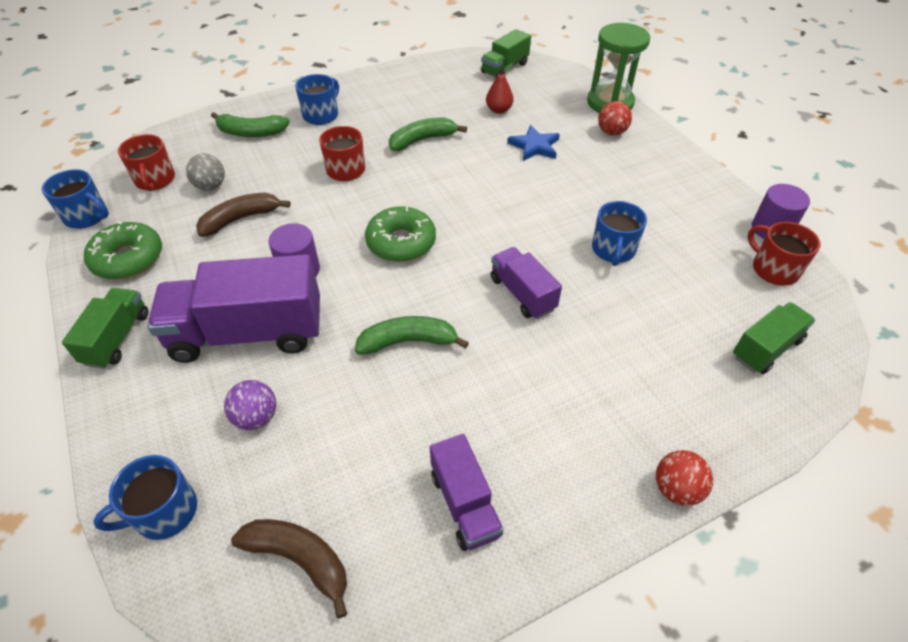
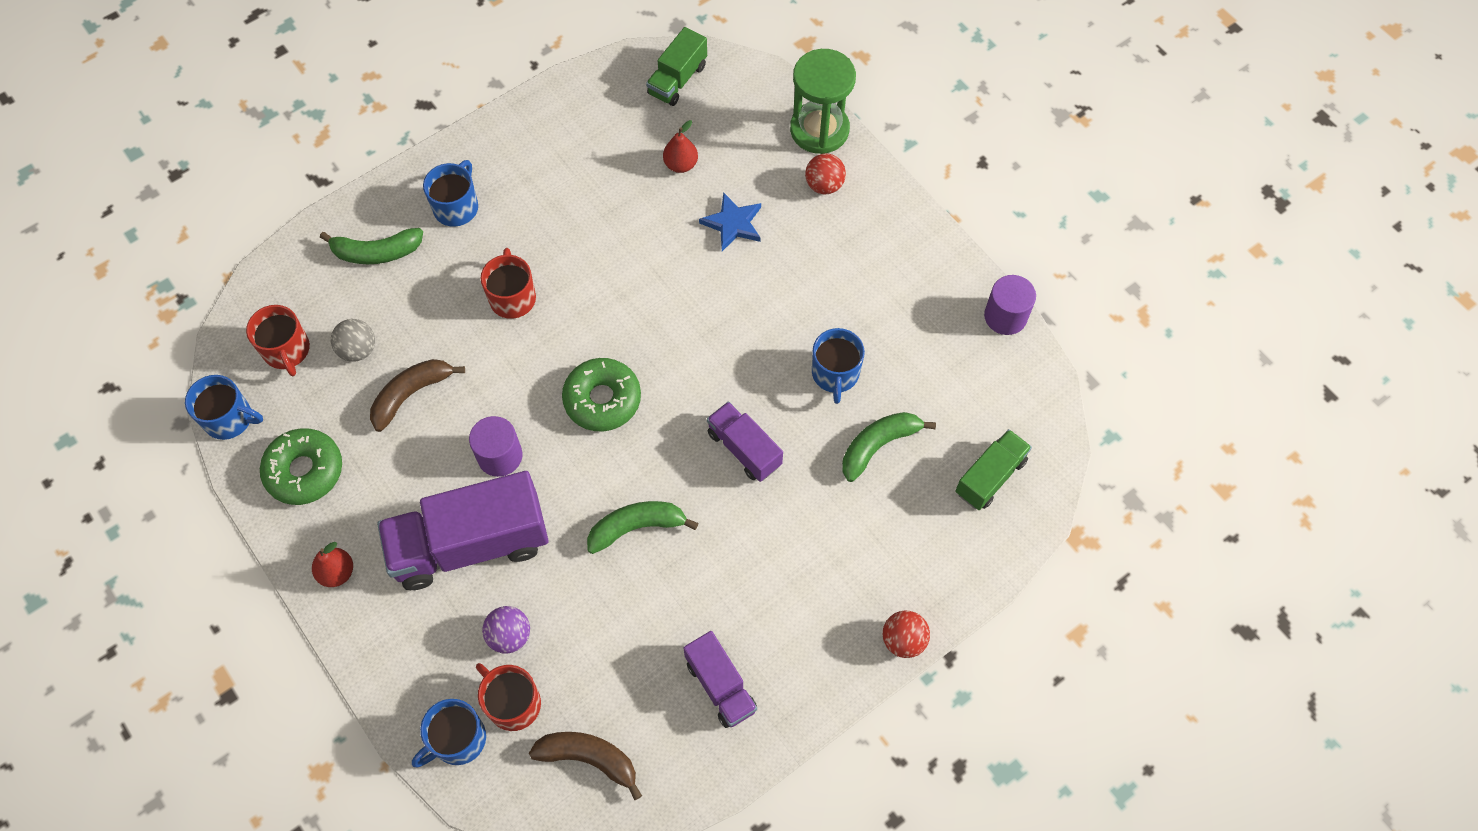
camera: 10 degrees left, 15 degrees up
(117, 338) = (337, 572): green truck -> red pear
(422, 140) = (595, 233): green banana -> green banana (878, 445)
(773, 269) = (1004, 374): red mug -> red mug (513, 703)

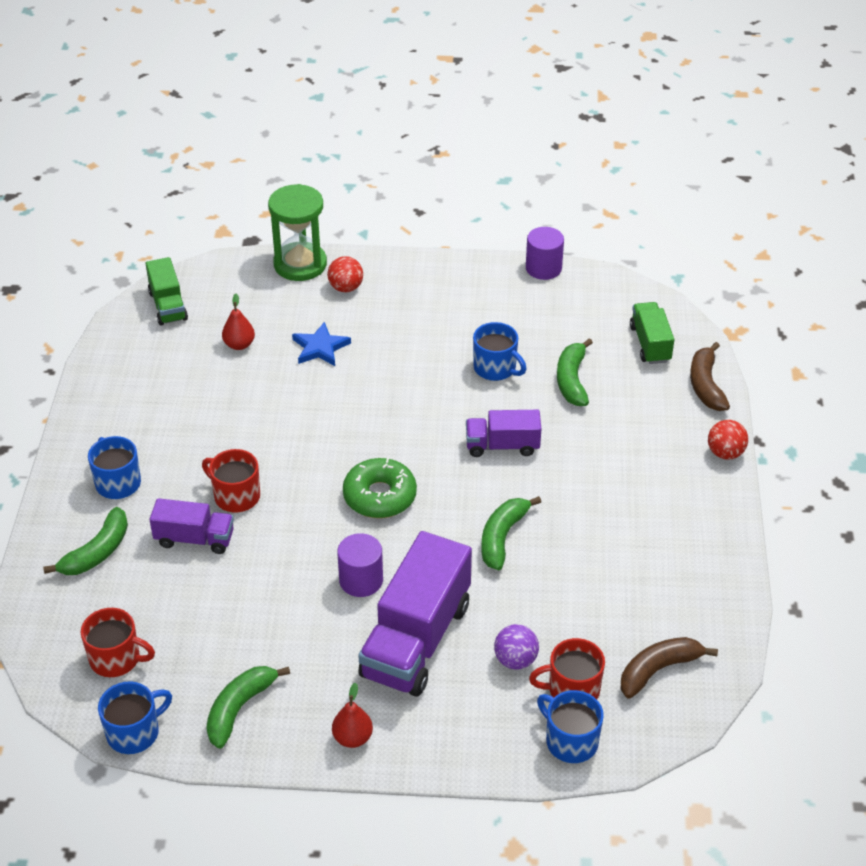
camera: 50 degrees left, 20 degrees down
(304, 471) = (239, 708): green donut -> green banana
(358, 349) = (170, 613): grey ball -> none
(411, 394) = (248, 602): brown banana -> brown banana (706, 385)
(457, 740) = (570, 741): blue mug -> blue mug turned 135 degrees clockwise
(720, 686) = (670, 564): purple truck -> purple truck (194, 539)

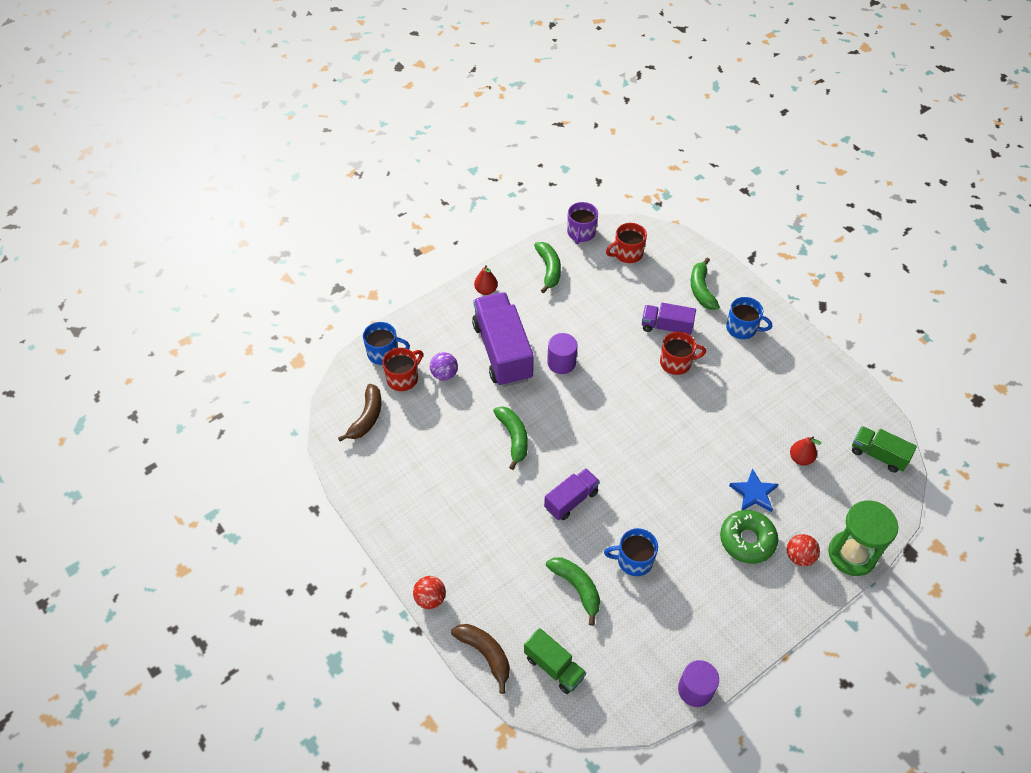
camera: 140 degrees right, 10 degrees up
(134, 732) = (581, 233): blue mug -> purple mug
(194, 539) = (666, 327): purple truck -> purple truck turned 45 degrees clockwise
(380, 496) = (604, 416): green donut -> green donut (747, 540)

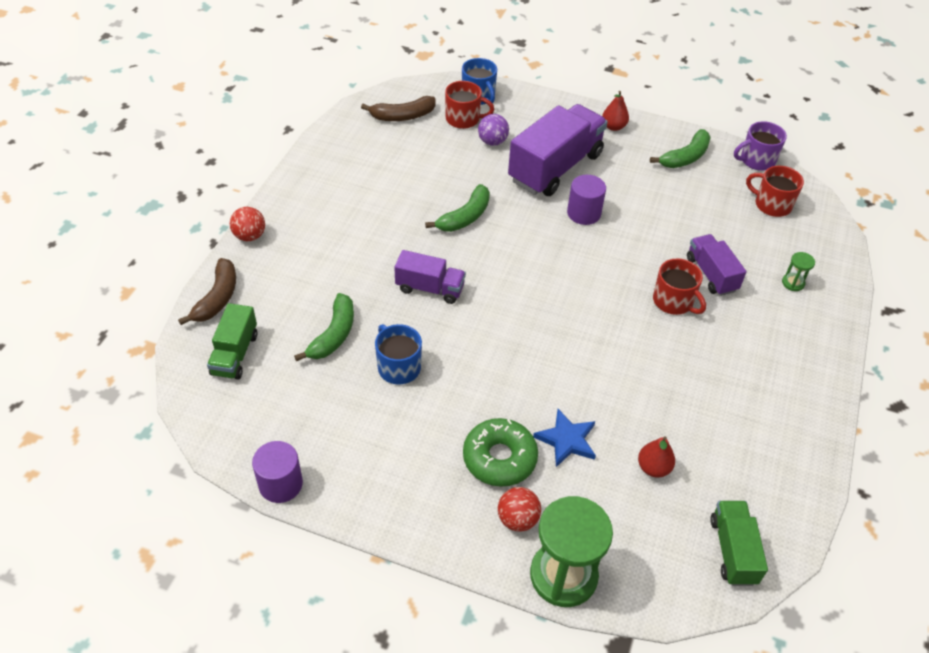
camera: 55 degrees right, 5 degrees down
(701, 290) = (793, 283): green banana -> green hourglass
(742, 328) = (780, 340): blue mug -> none

